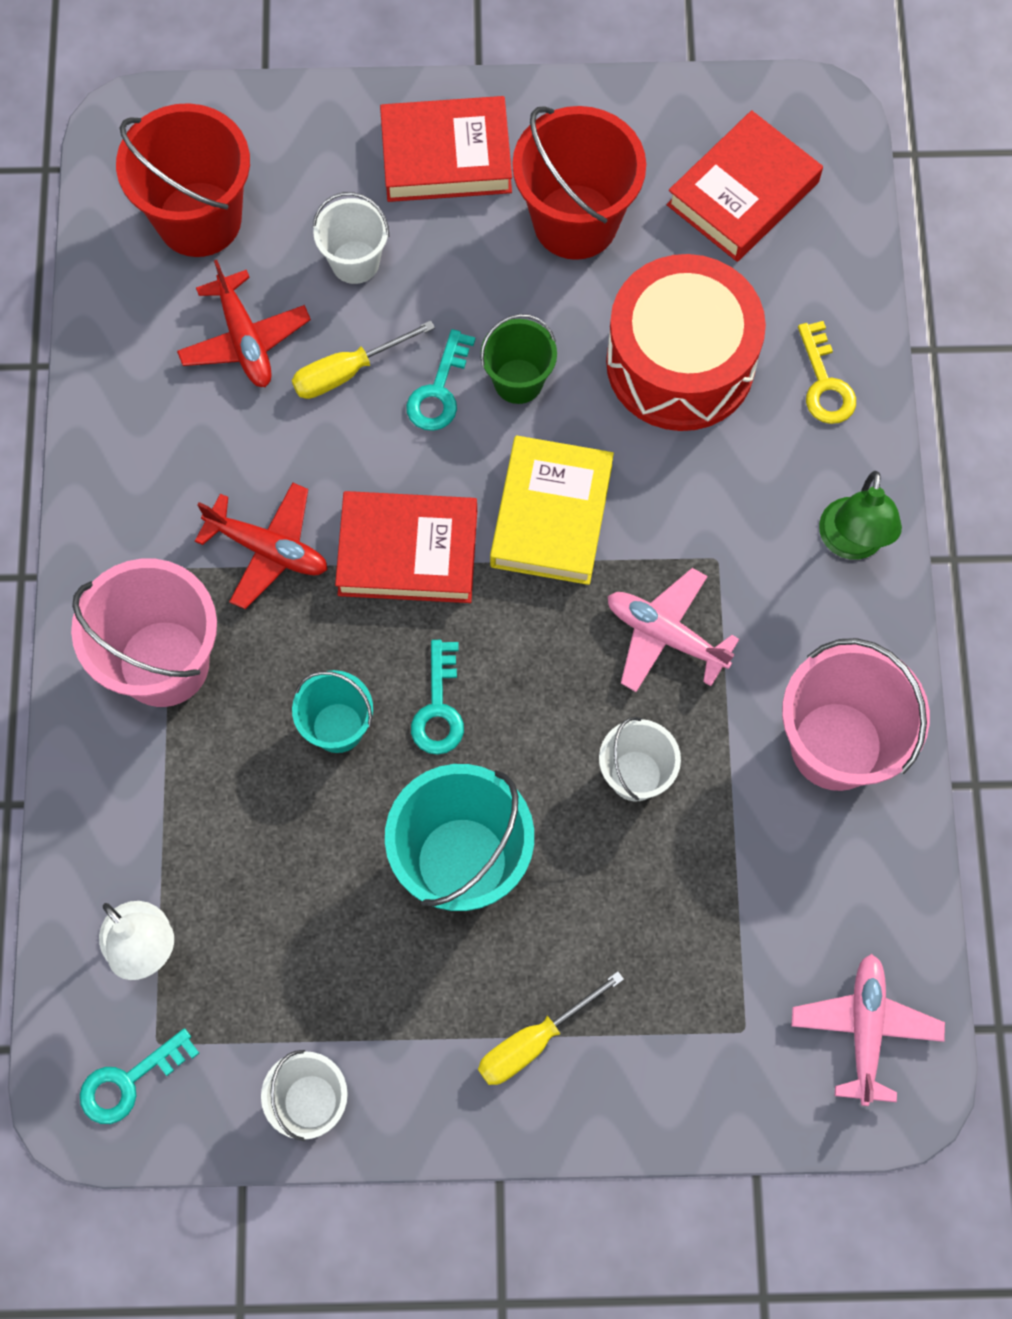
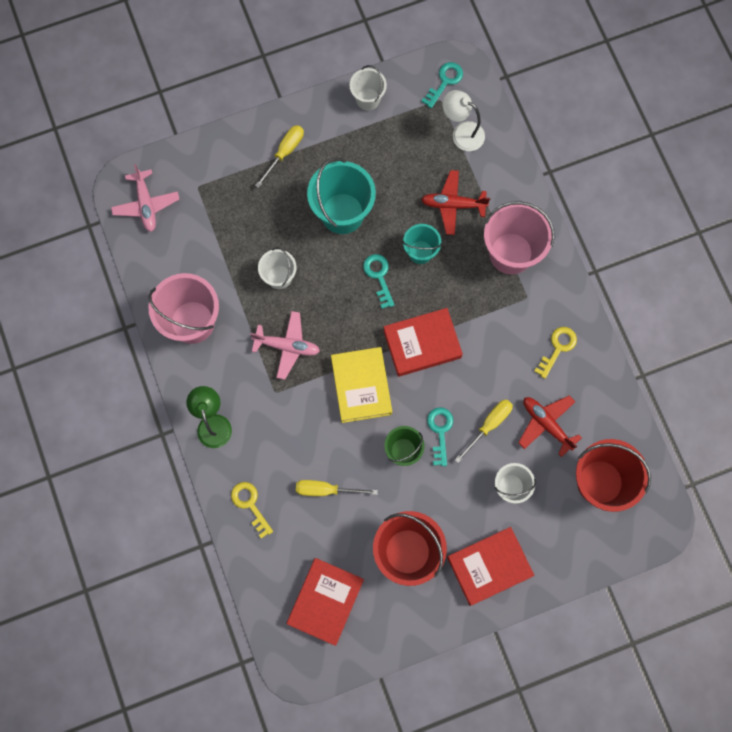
camera: 160 degrees right, 5 degrees up
(161, 459) = (557, 348): none -> yellow key
(268, 549) = (487, 322): red plane -> red plane (453, 205)
(680, 363) = (326, 490): red drum -> yellow screwdriver

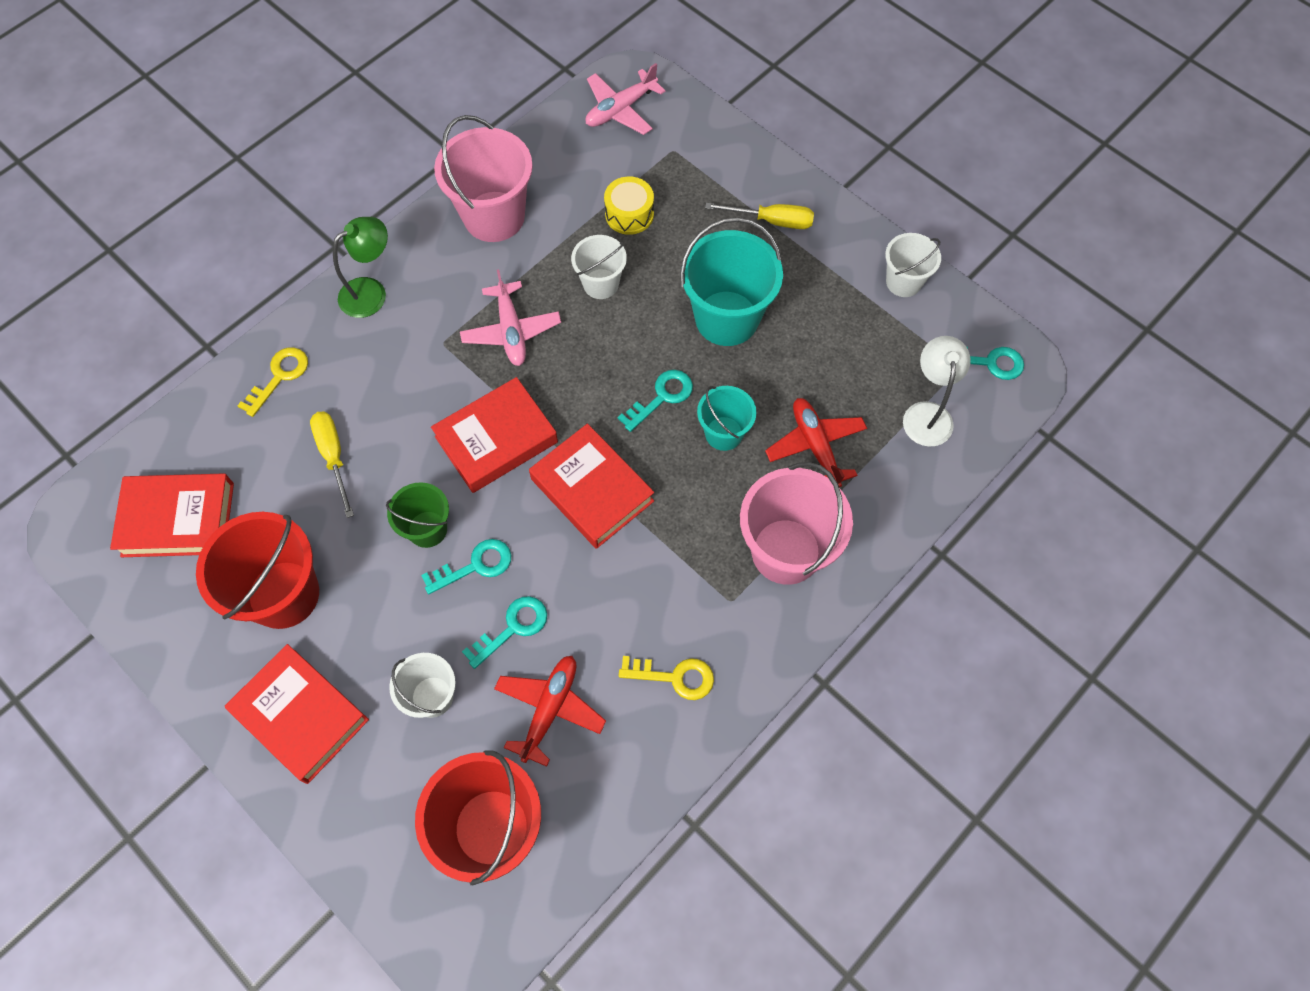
camera: 65 degrees right, 10 degrees down
(234, 236) = (629, 214): none -> yellow drum
(361, 386) = (496, 439): yellow book -> red book
(489, 425) = (513, 628): yellow screwdriver -> turquoise key

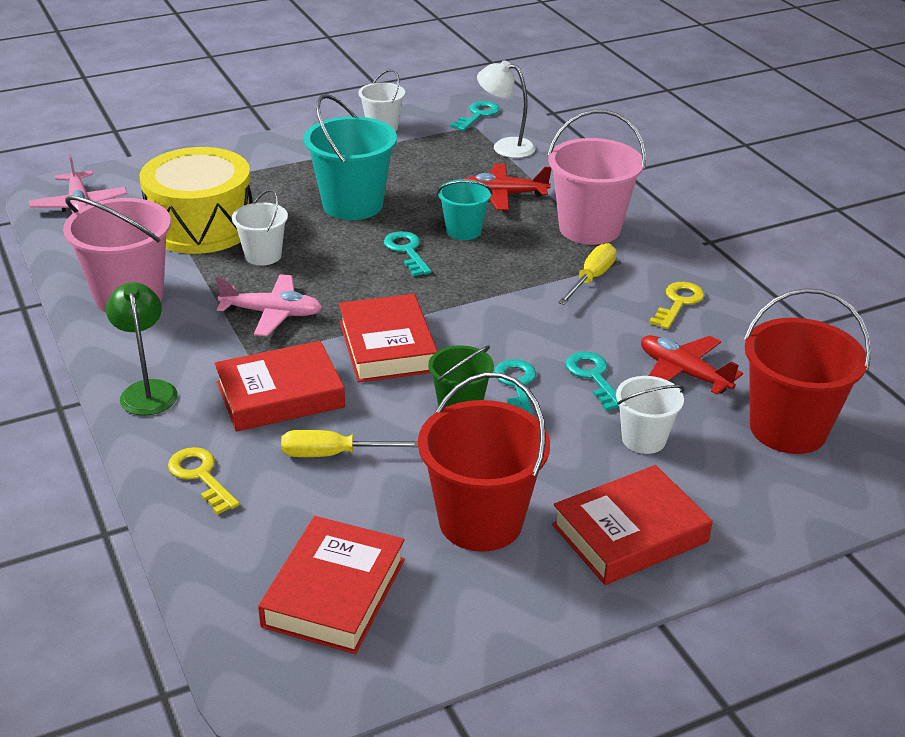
camera: 70 degrees left, 30 degrees down
(592, 490) = (476, 305): red book -> red book (280, 395)
(629, 214) = (201, 225): yellow drum -> yellow drum, size x2.14
(772, 221) = (274, 164): yellow screwdriver -> yellow screwdriver (591, 278)

